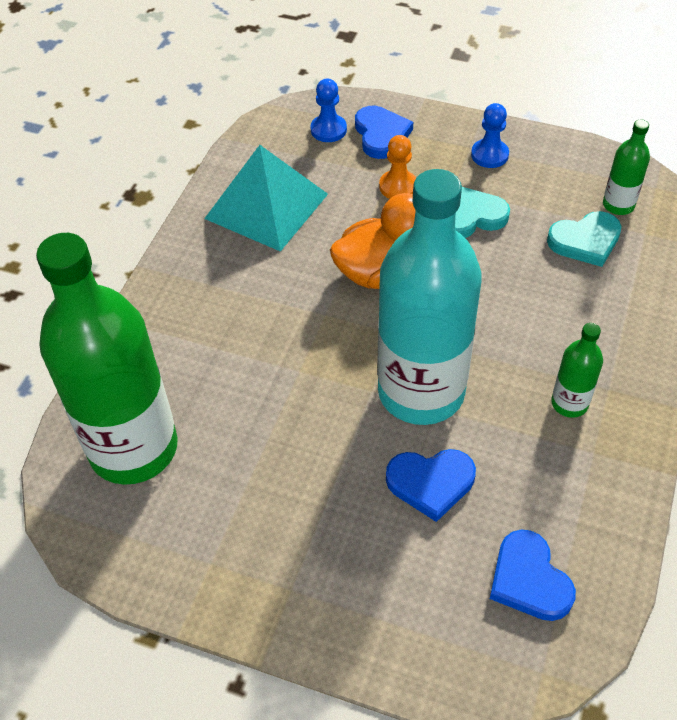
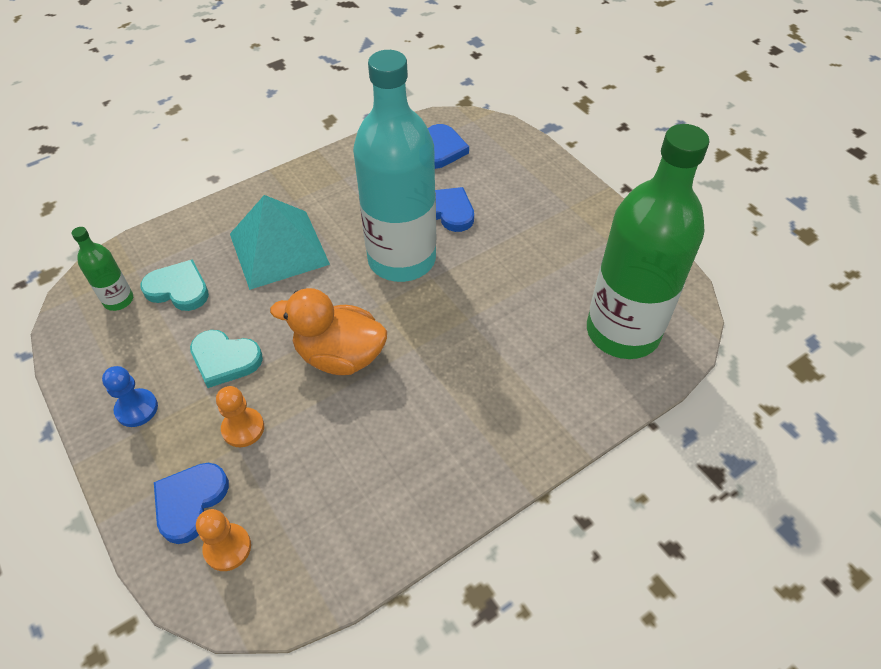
camera: 145 degrees left, 0 degrees up
(266, 206) = (371, 487): turquoise pyramid -> turquoise pyramid (279, 249)
(328, 130) = (227, 548): blue pawn -> orange pawn
(569, 403) = (324, 205): green bottle -> none

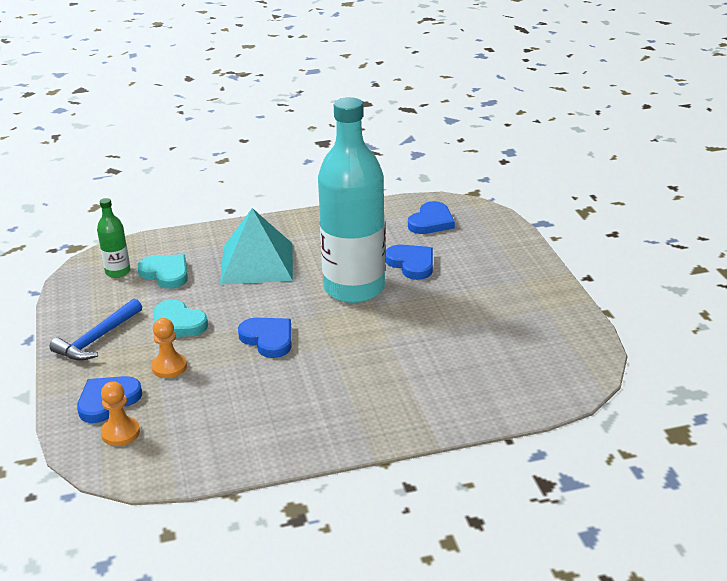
camera: 20 degrees right, 20 degrees down
(136, 409) = (98, 339): blue pawn -> blue hammer
(340, 356) = (268, 339): orange duck -> blue heart
(622, 332) = (519, 372): green bottle -> none

